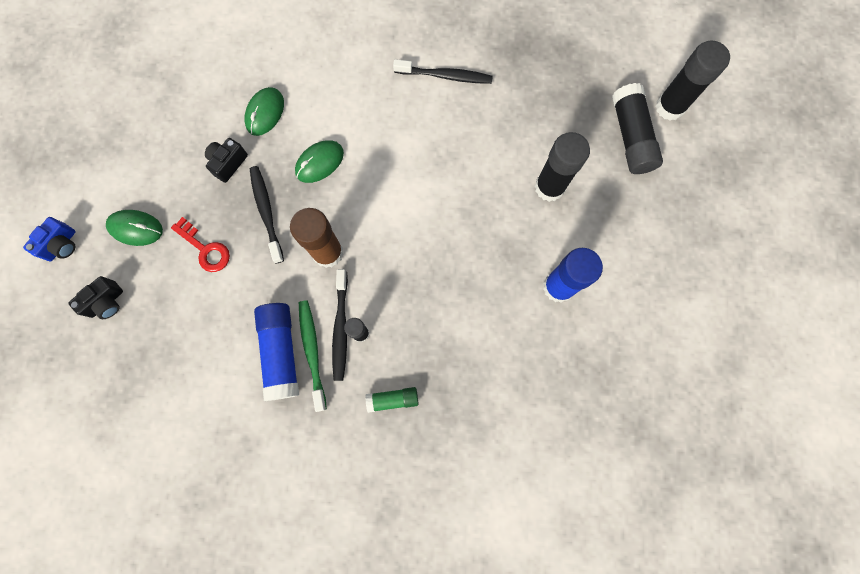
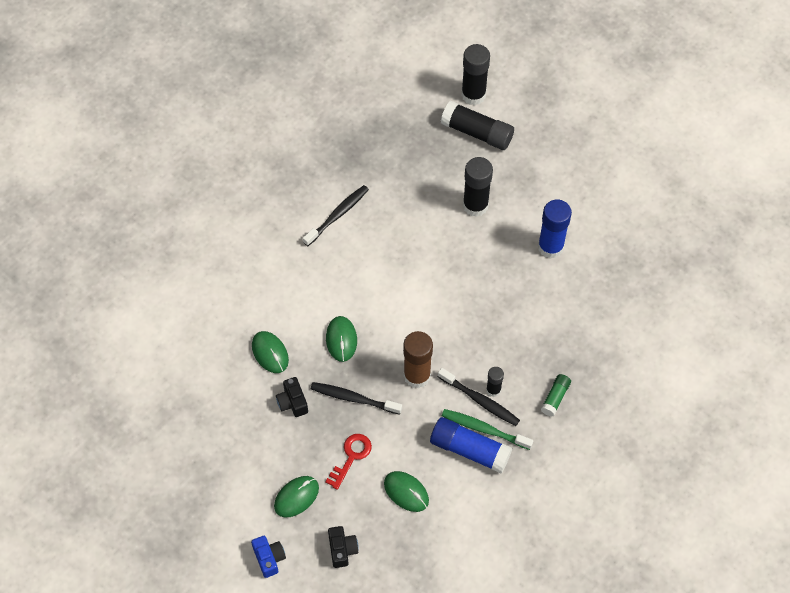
camera: 55 degrees left, 15 degrees down
(200, 322) = (406, 492): none -> green mouse
(205, 249) = (351, 457): red key -> red key turned 45 degrees counterclockwise

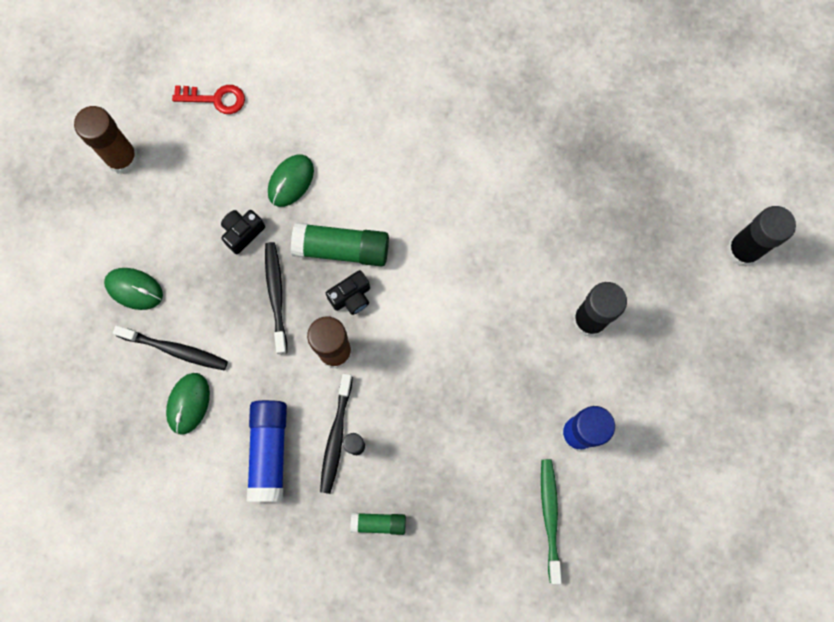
camera: 65 degrees right, 15 degrees up
(184, 465) = (122, 158): none -> brown glue stick
(269, 558) = (54, 294): blue camera -> none
(337, 215) = (497, 171): black toothbrush -> black toothbrush (175, 350)
(341, 339) = (342, 249): green mouse -> green glue stick
(342, 549) = (94, 365): black camera -> black camera (351, 297)
(351, 457) = (205, 325): red key -> red key (215, 99)
(477, 132) = (691, 278): black glue stick -> none
(484, 429) = (302, 457): green toothbrush -> green toothbrush (549, 517)

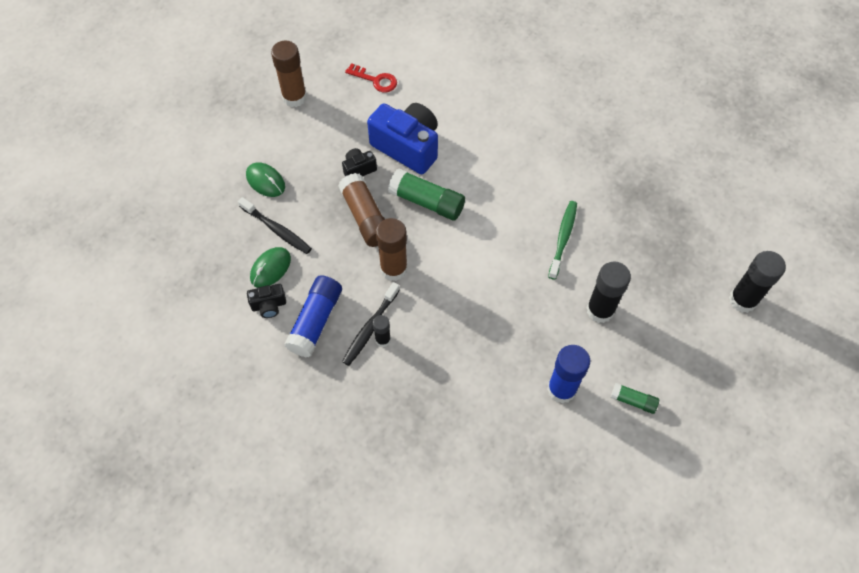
camera: 20 degrees right, 15 degrees down
(276, 295) = (365, 217): black toothbrush -> brown glue stick
(291, 181) = (407, 147): green mouse -> blue camera
(351, 297) = (421, 236): black camera -> black camera (269, 305)
(378, 523) = (378, 401): green glue stick -> green glue stick (633, 401)
(549, 517) = (516, 444): green toothbrush -> green toothbrush (563, 238)

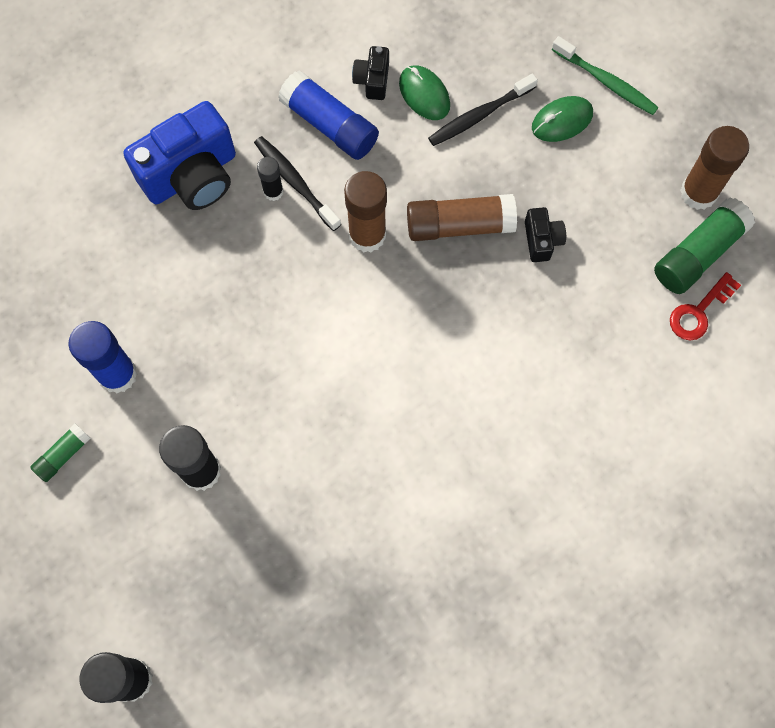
camera: 110 degrees right, 10 degrees up
(407, 147) = (559, 316): blue camera -> blue camera (192, 175)
(427, 202) = (456, 310): green glue stick -> green glue stick (698, 254)
(563, 238) = (328, 470): green toothbrush -> green toothbrush (606, 82)

